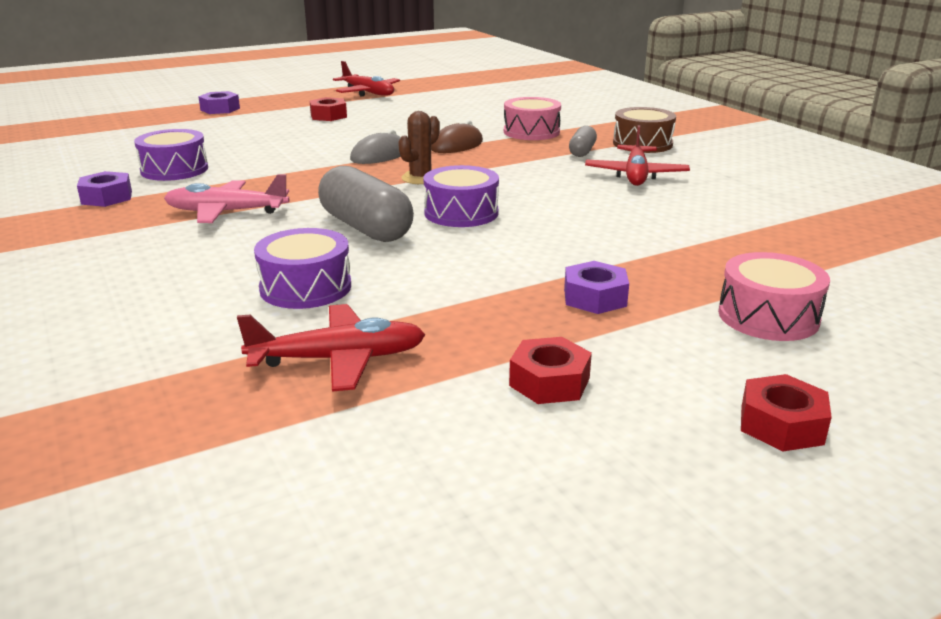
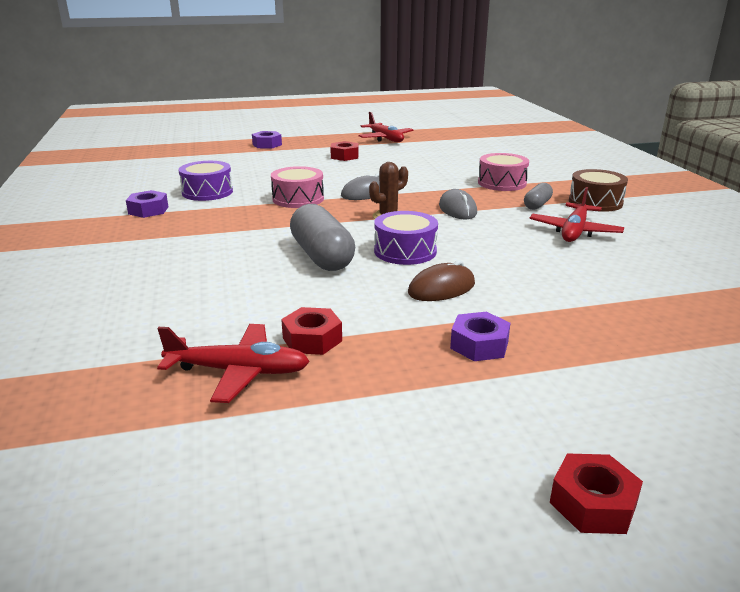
camera: 15 degrees right, 0 degrees up
(226, 212) = (225, 231): pink plane -> none
(306, 287) = (248, 303): purple drum -> none
(456, 145) = (432, 190): brown mouse -> brown mouse (441, 288)
(496, 163) = (457, 209): none -> grey mouse
(549, 382) = (398, 421): red nut -> red nut (312, 339)
(768, 316) = (633, 387): pink drum -> pink drum (298, 199)

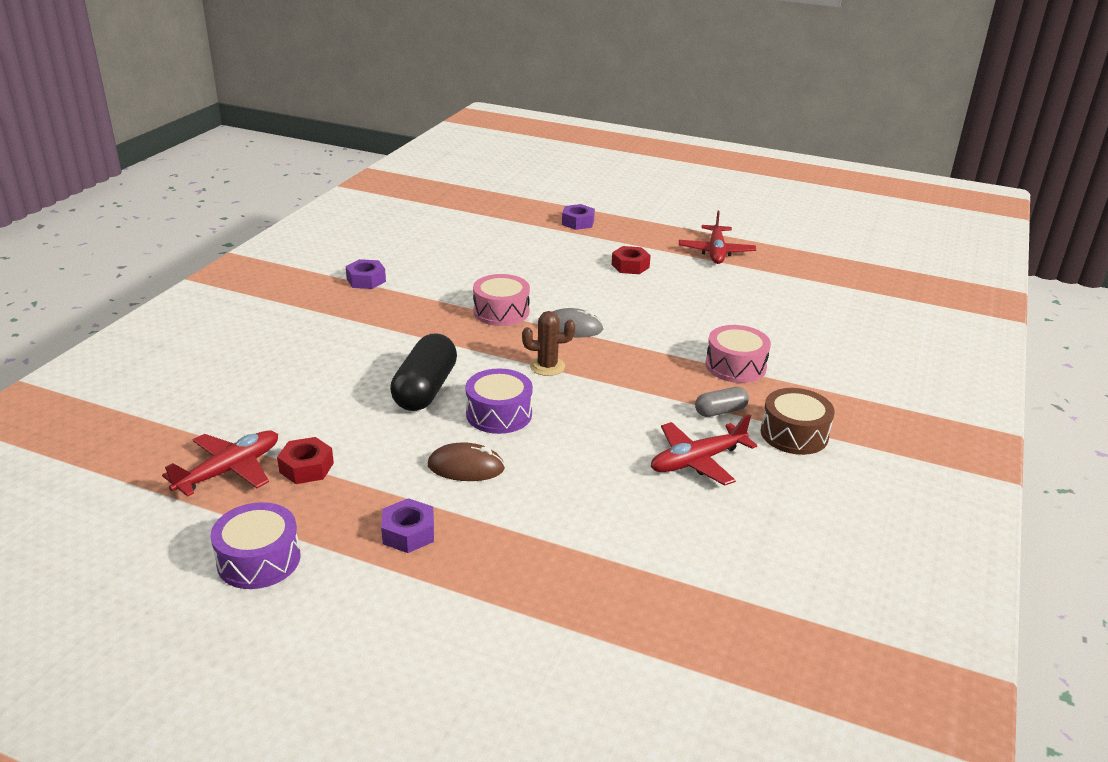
camera: 35 degrees right, 5 degrees up
(207, 192) = (438, 274): purple drum -> purple drum (259, 560)
(238, 371) = (229, 470): red plane -> red plane turned 90 degrees counterclockwise
(322, 256) = (425, 389): grey capsule -> black capsule
(457, 209) = (627, 384): grey mouse -> none
(592, 503) = (285, 681): red nut -> none

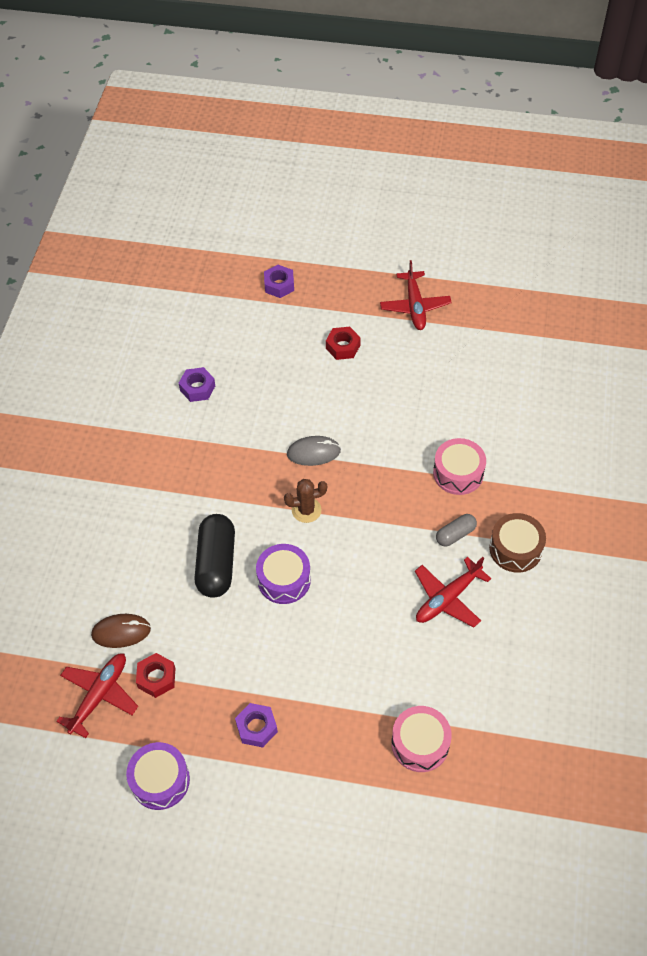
camera: 10 degrees left, 25 degrees up
(366, 280) = (114, 424): purple nut -> purple nut (197, 388)
(466, 467) = (277, 647): brown mouse -> brown mouse (121, 632)
(501, 312) = (247, 443): pink drum -> pink drum (420, 743)

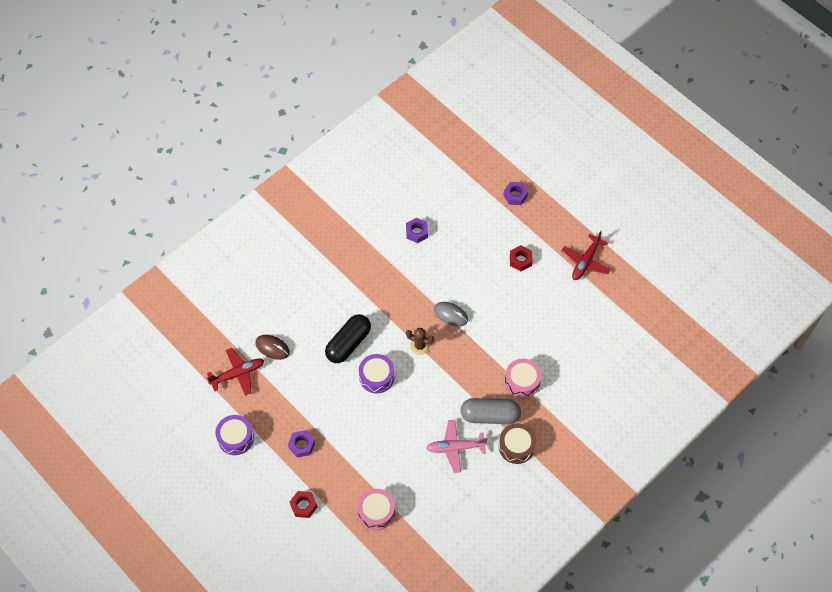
camera: 35 degrees right, 5 degrees up
(156, 678) = (272, 384): red nut -> red nut (303, 506)
(447, 598) = (455, 448): red plane -> pink plane
(455, 534) = (490, 415): grey capsule -> grey capsule, size x1.90

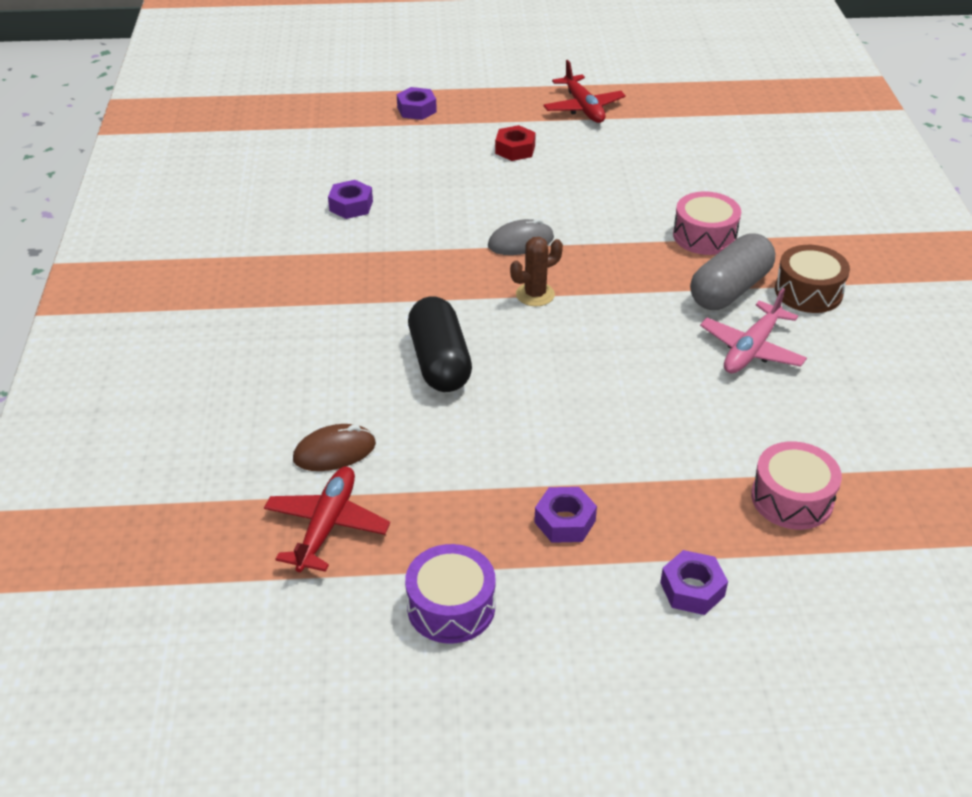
camera: 50 degrees left, 20 degrees down
(303, 506) = (692, 589): red nut -> purple nut
(376, 377) = (535, 364): purple drum -> none

